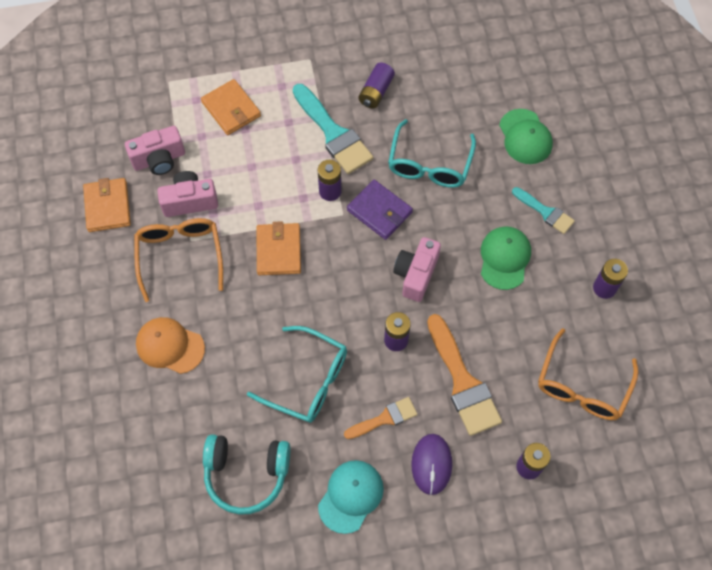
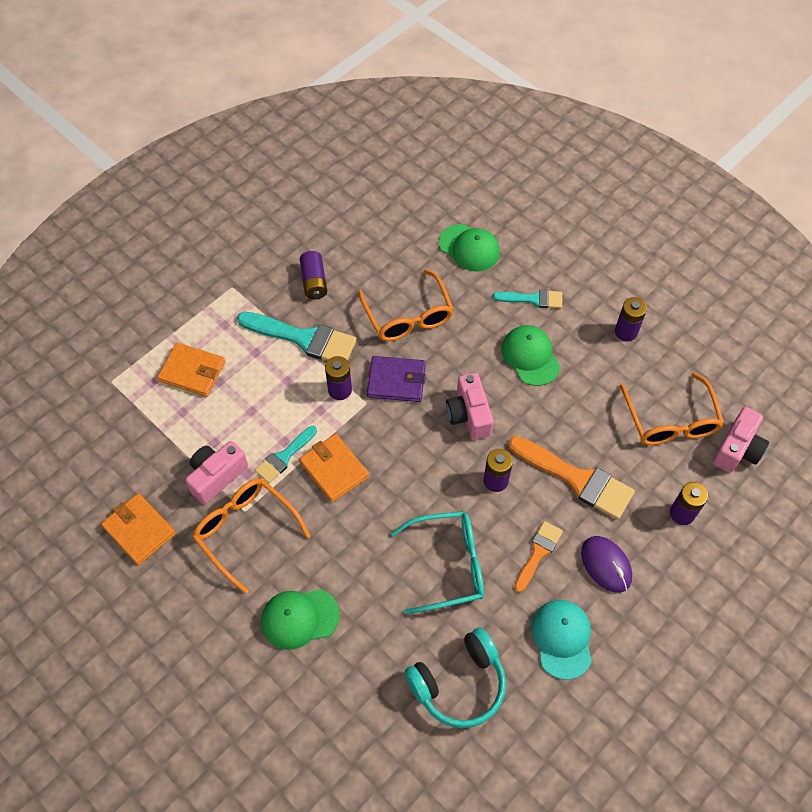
camera: 35 degrees left, 5 degrees down
(159, 159) = (157, 457): pink camera -> pink camera (737, 449)
(170, 346) = (299, 618): orange cap -> green cap
(249, 217) = (284, 457): none -> turquoise brush
(429, 164) = (408, 316): turquoise glasses -> orange glasses

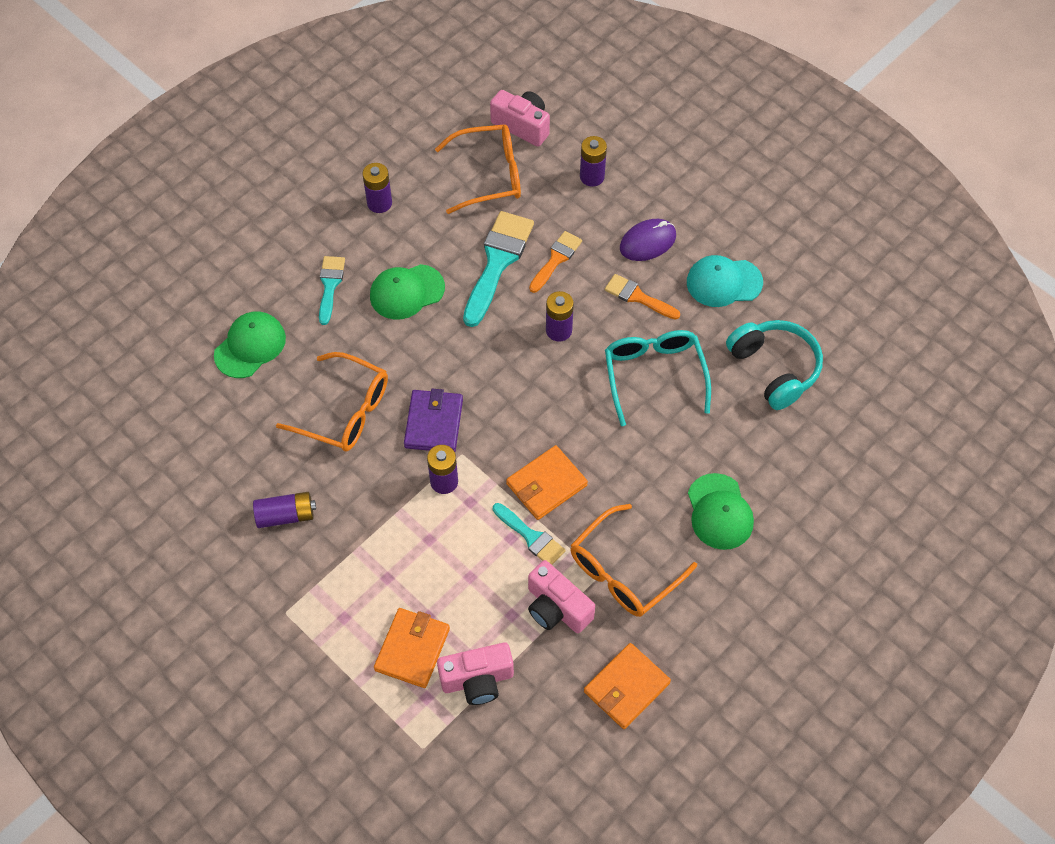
camera: 90 degrees left, 0 degrees up
(304, 339) = (370, 523): turquoise brush -> turquoise brush (497, 262)
(408, 316) = (345, 411): orange glasses -> orange glasses turned 45 degrees clockwise
(469, 415) = (479, 352): pink camera -> pink camera (477, 680)
(577, 479) = (556, 259): orange brush -> orange brush, size x0.57

